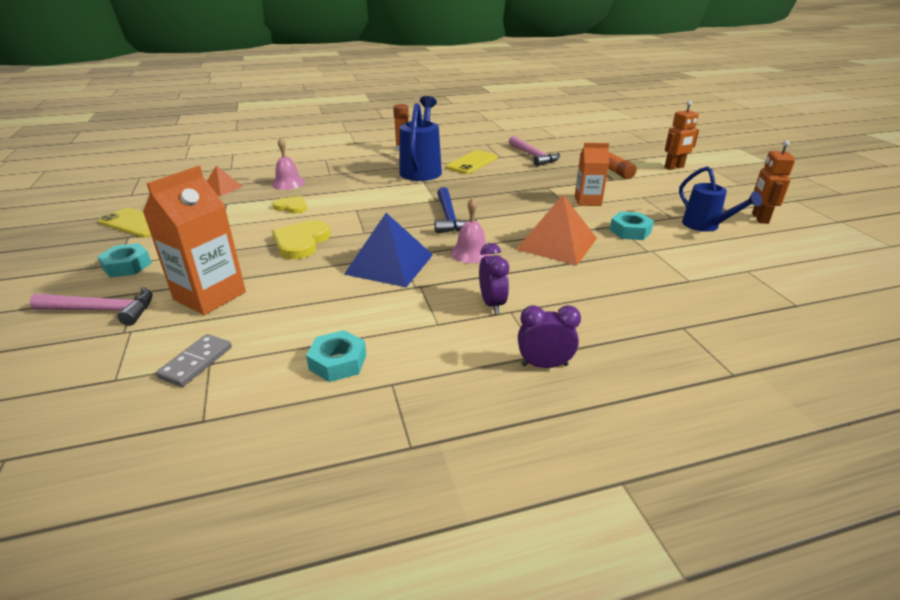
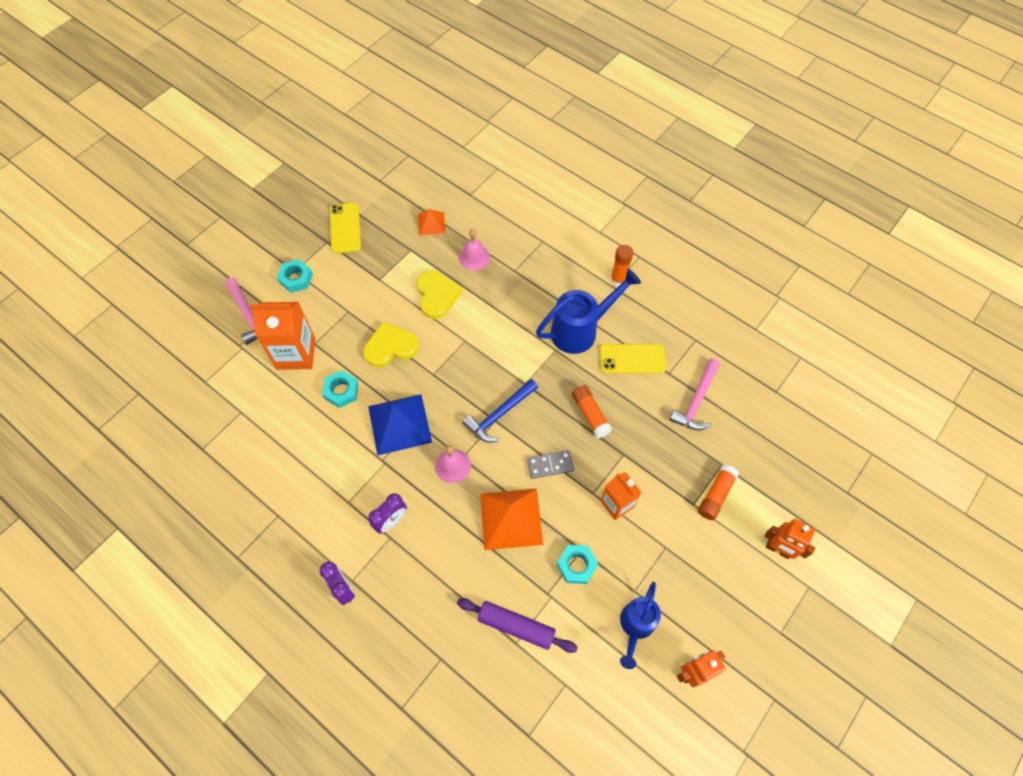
camera: 55 degrees right, 30 degrees up
(196, 362) = (237, 405): grey domino -> grey domino (550, 465)
(291, 207) = (437, 295): yellow heart -> yellow heart, size x1.63
(338, 362) = (279, 474): turquoise nut -> turquoise nut (341, 391)
(498, 187) = (590, 414): none -> orange glue stick
(671, 275) = (516, 626): none -> purple rolling pin

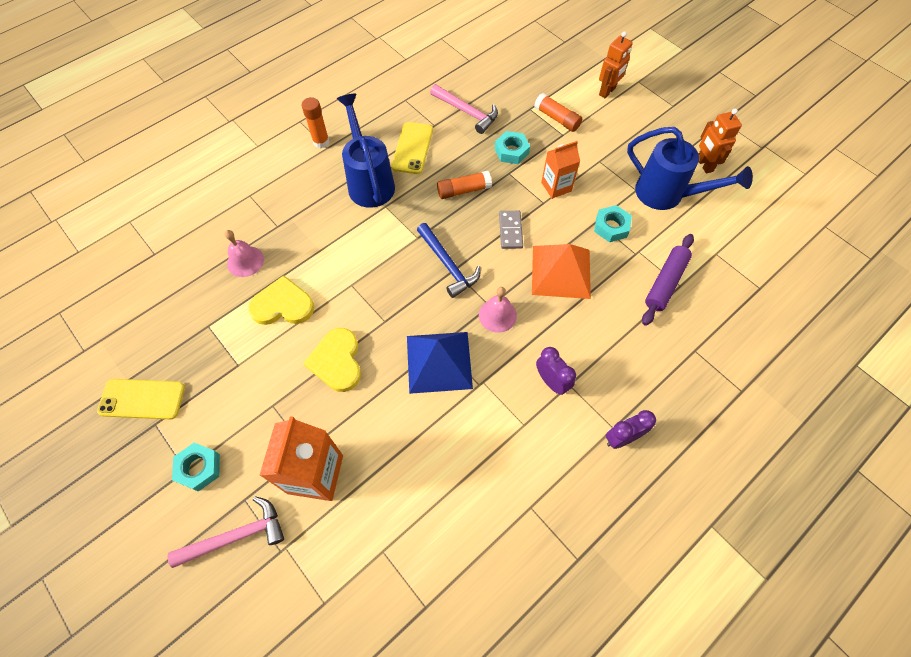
camera: 80 degrees left, 0 degrees up
(341, 391) = (382, 421): turquoise nut -> turquoise nut (511, 151)
(431, 223) = (179, 299): orange pyramid -> none
(635, 626) = (667, 195): blue watering can -> blue watering can, size x1.50

